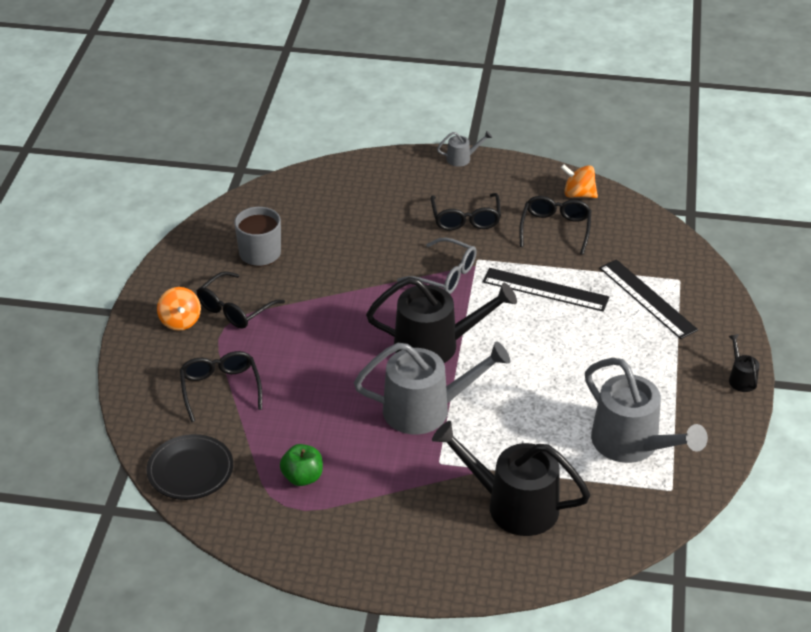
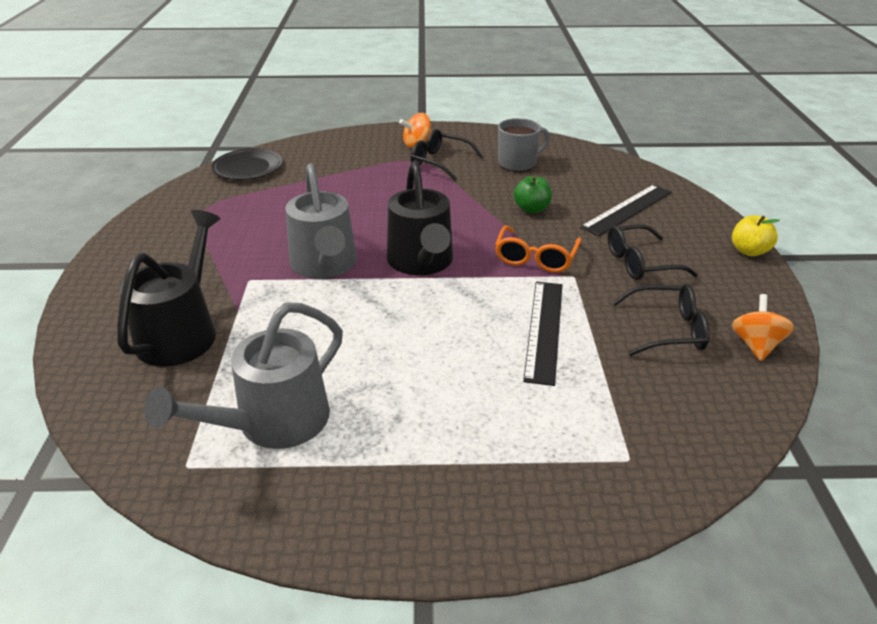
camera: 80 degrees right, 5 degrees down
(220, 388) = (341, 168): black glasses -> none
(302, 477) = (235, 213): green apple -> green apple (531, 209)
(445, 275) = (535, 258): grey glasses -> orange glasses
(462, 158) = (749, 251): grey watering can -> yellow apple
(647, 298) = (569, 425): black ruler -> black ruler (627, 209)
(741, 378) = (421, 546): black watering can -> none

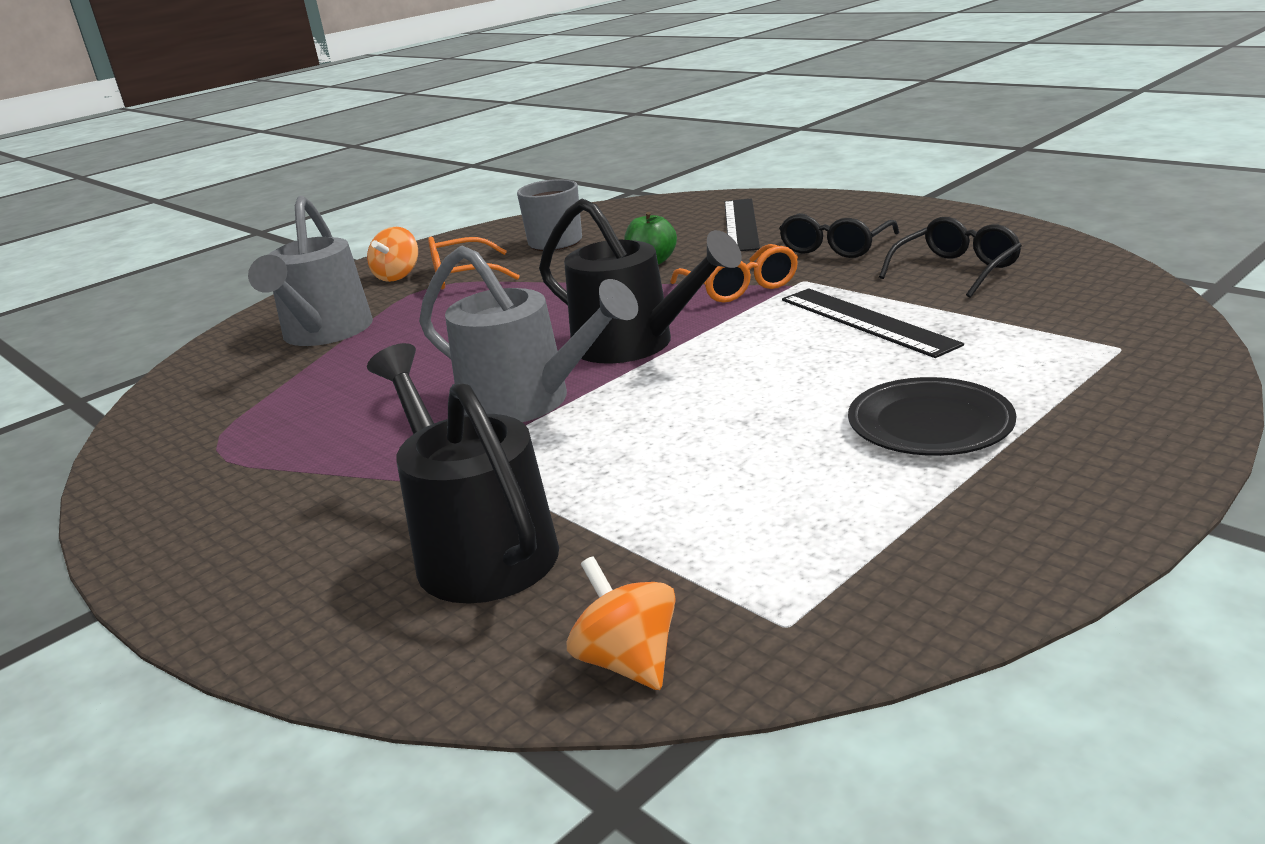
camera: 40 degrees left, 10 degrees down
(248, 168) = (193, 389): black plate -> black plate (930, 424)
(272, 423) = (790, 530): grey watering can -> grey watering can (324, 333)
(439, 162) = (462, 276): black glasses -> orange glasses
(749, 251) = (897, 204): yellow apple -> none
(755, 345) = (1032, 246): orange spinning top -> orange spinning top (628, 661)

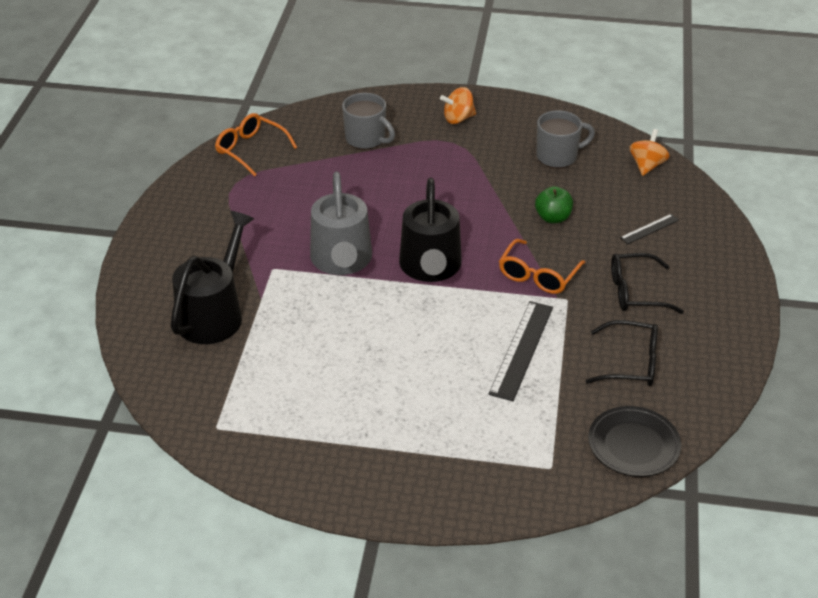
camera: 50 degrees right, 15 degrees up
(324, 333) = (366, 139): grey watering can -> grey mug
(462, 276) = (476, 146): orange glasses -> orange glasses (250, 149)
(628, 661) = (170, 393): orange spinning top -> orange spinning top (647, 166)
(741, 224) = (649, 229): black ruler -> black ruler, size x0.53
(930, 424) = (408, 417): black plate -> black plate (633, 445)

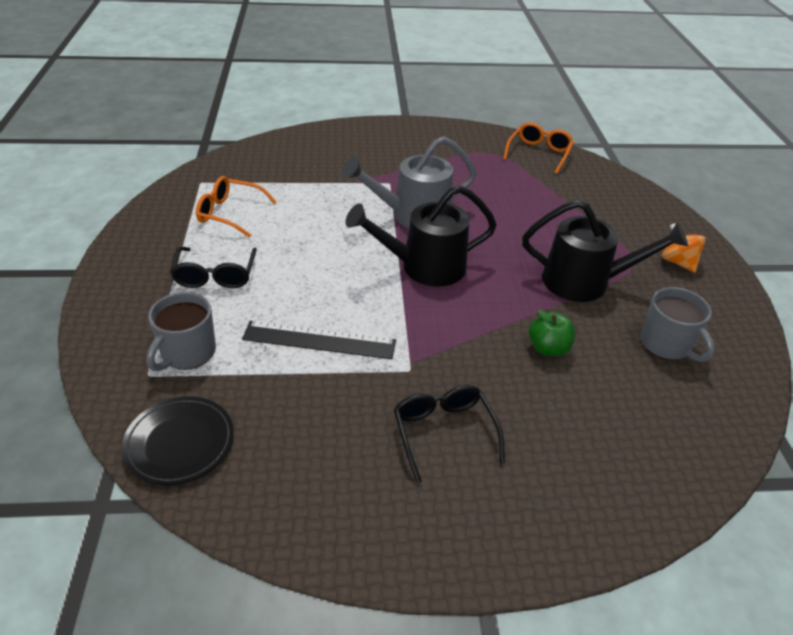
camera: 75 degrees right, 0 degrees up
(214, 313) = (326, 165): black watering can -> black watering can (585, 282)
(366, 139) = (597, 209): grey mug -> grey mug (187, 353)
(538, 276) = (441, 343): orange glasses -> orange glasses (229, 213)
(631, 363) = (314, 434): black glasses -> black glasses (215, 276)
(647, 166) = (709, 433): orange spinning top -> none
(649, 229) = (574, 441): black ruler -> none

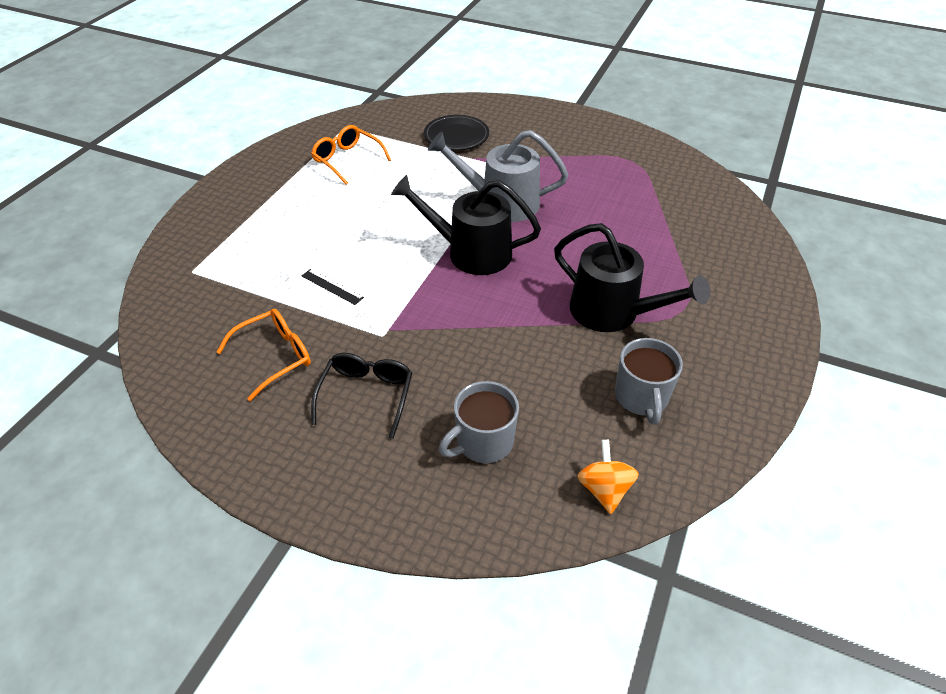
camera: 30 degrees right, 5 degrees up
(180, 443) = (175, 329): black plate -> black plate (456, 136)
(187, 353) = (230, 264): grey mug -> grey mug (483, 442)
(215, 276) = (296, 209): black glasses -> none
(319, 340) = (332, 286): black ruler -> black ruler, size x0.53
(539, 153) = (684, 173): orange glasses -> orange glasses (275, 356)
(548, 348) = (519, 360): green apple -> none
(677, 262) = (734, 324): orange spinning top -> orange spinning top (604, 489)

